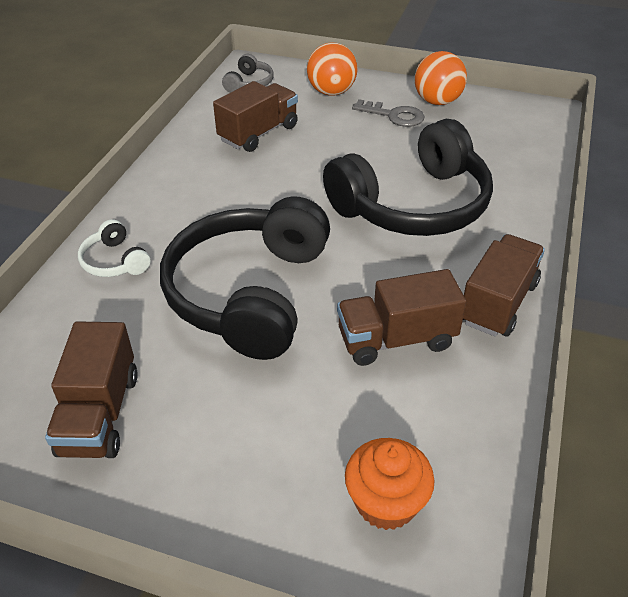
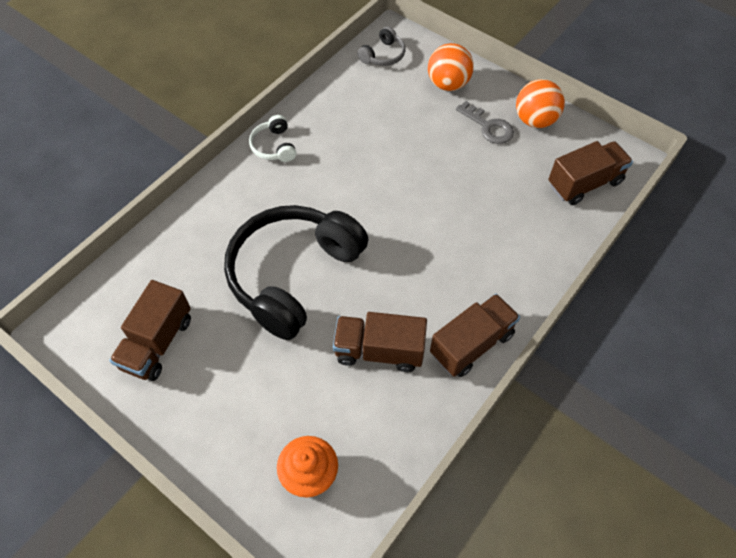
camera: 20 degrees right, 15 degrees up
(115, 261) = (211, 215): white headphones -> white headphones (274, 146)
(258, 133) = (366, 116): brown truck -> brown truck (584, 183)
(413, 205) = (455, 229): black headphones -> none

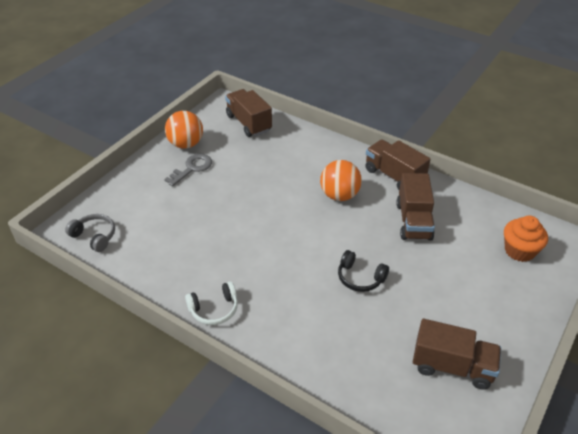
camera: 95 degrees left, 15 degrees down
(293, 275) = (360, 278): black headphones -> black headphones, size x0.42
(448, 84) = (140, 192): orange ball -> orange ball (339, 195)

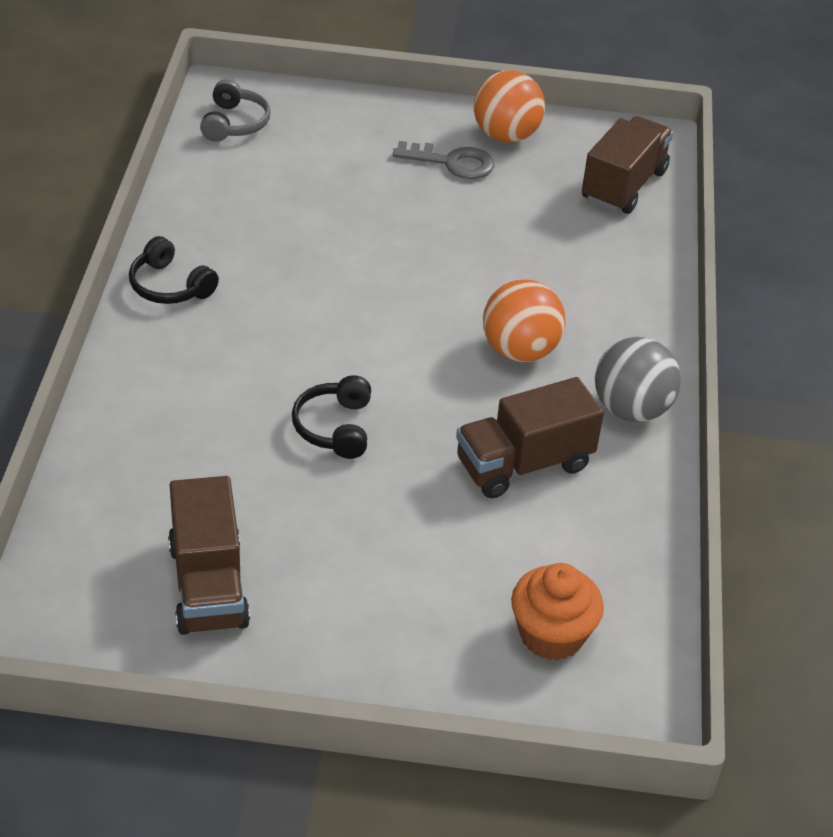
camera: 60 degrees right, 0 degrees up
(214, 309) = (170, 286): white headphones -> black headphones
(394, 176) = (631, 409): brown truck -> grey ball

